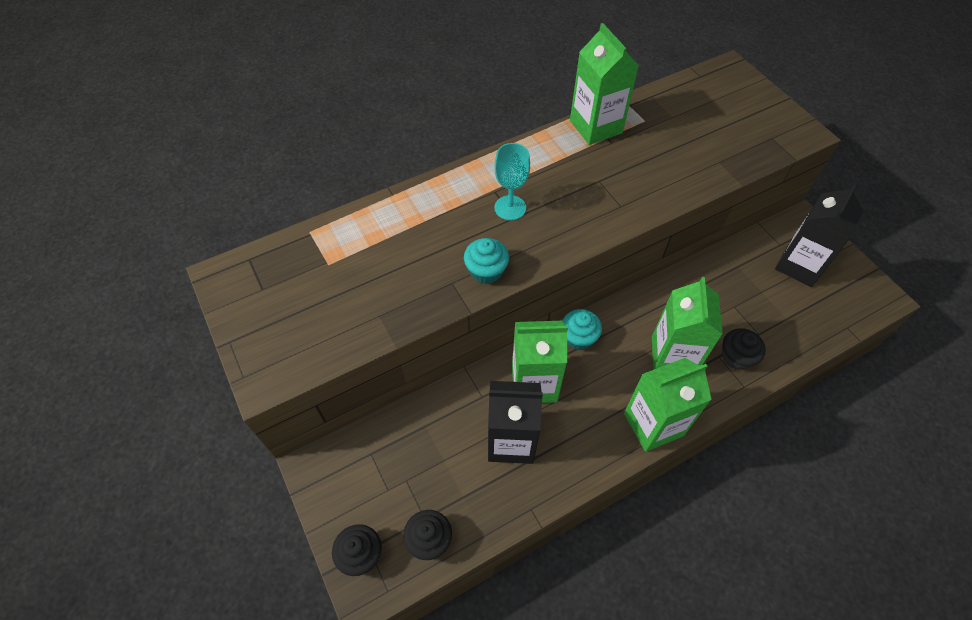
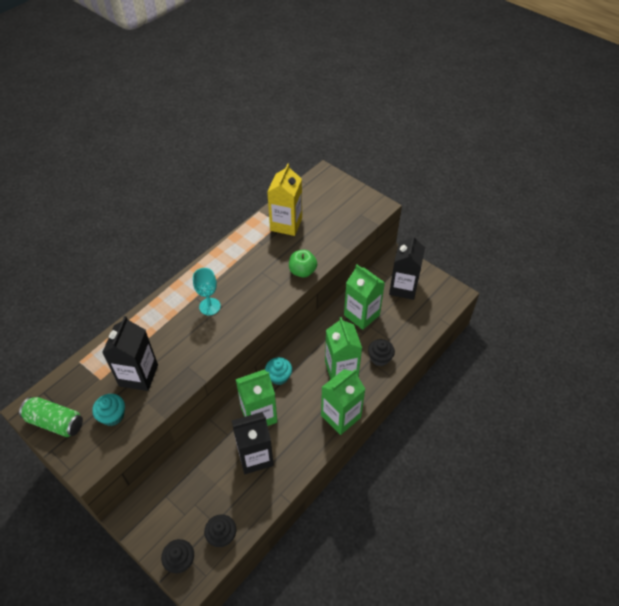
camera: 20 degrees left, 5 degrees down
(249, 304) = (55, 422): none -> green can
(381, 274) = (138, 375): none -> black carton
(486, 271) = (207, 352): turquoise cupcake -> turquoise cupcake (112, 416)
(595, 127) = (249, 236): green carton -> green carton (361, 315)
(654, 124) = (286, 224): none -> yellow carton
(660, 195) = (302, 271): none -> green apple

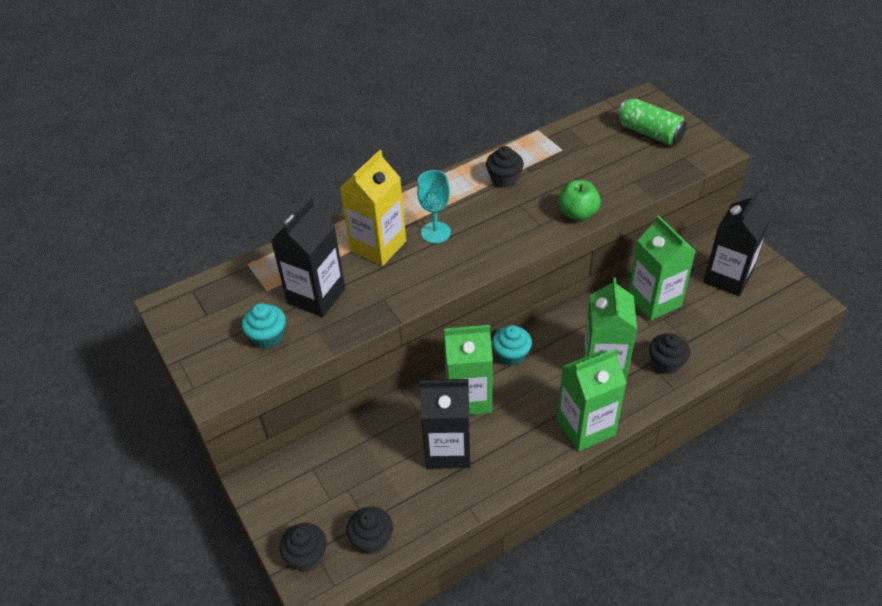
camera: 20 degrees right, 5 degrees down
(55, 422) = (195, 328): green can -> green can (649, 133)
(246, 254) = (504, 179): none -> black cupcake
(286, 224) = (571, 152): yellow carton -> yellow carton (378, 246)

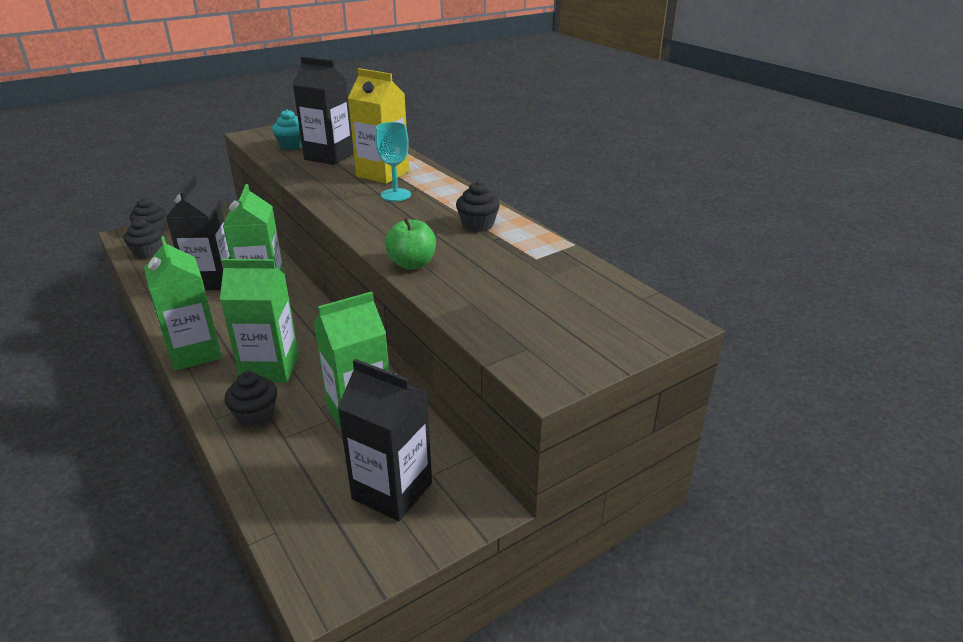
camera: 85 degrees right, 15 degrees down
(511, 355) = (306, 311): turquoise cupcake -> none
(649, 133) = (584, 322): green can -> none

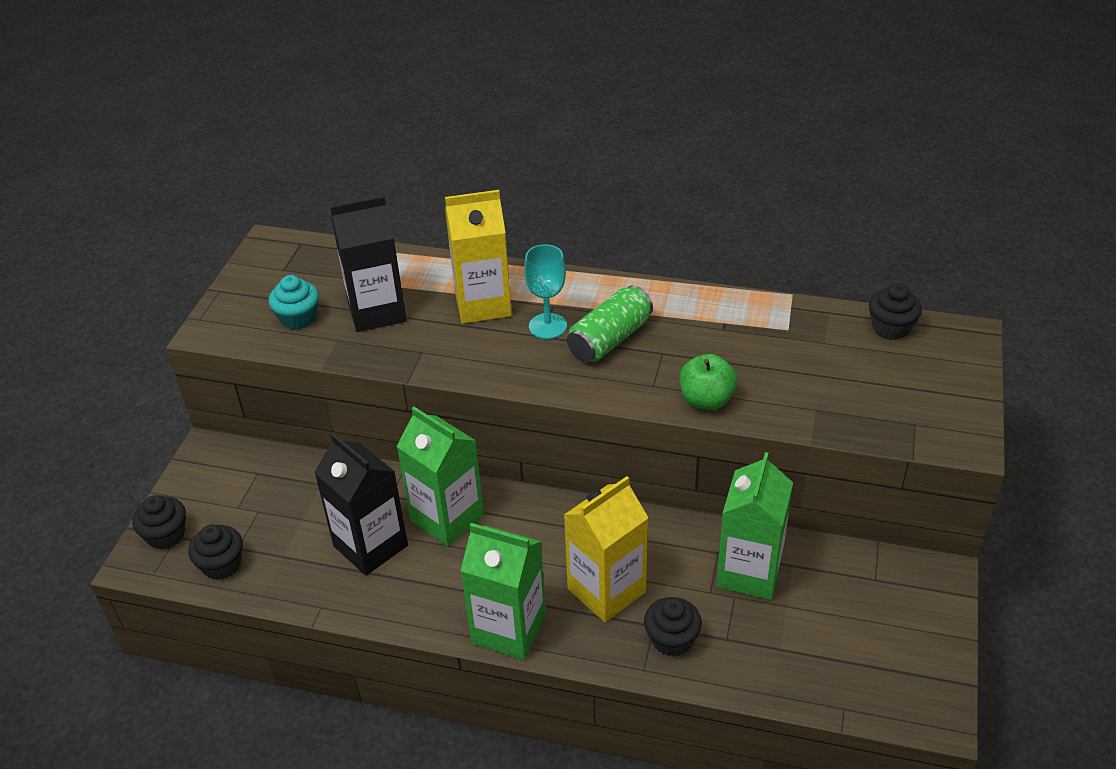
camera: 40 degrees left, 10 degrees up
(270, 368) = (606, 590): green carton -> yellow carton
(392, 491) = (870, 613): black carton -> none
(416, 214) = (610, 339): none -> green can
(477, 225) = (684, 319): black cupcake -> black cupcake (890, 328)

